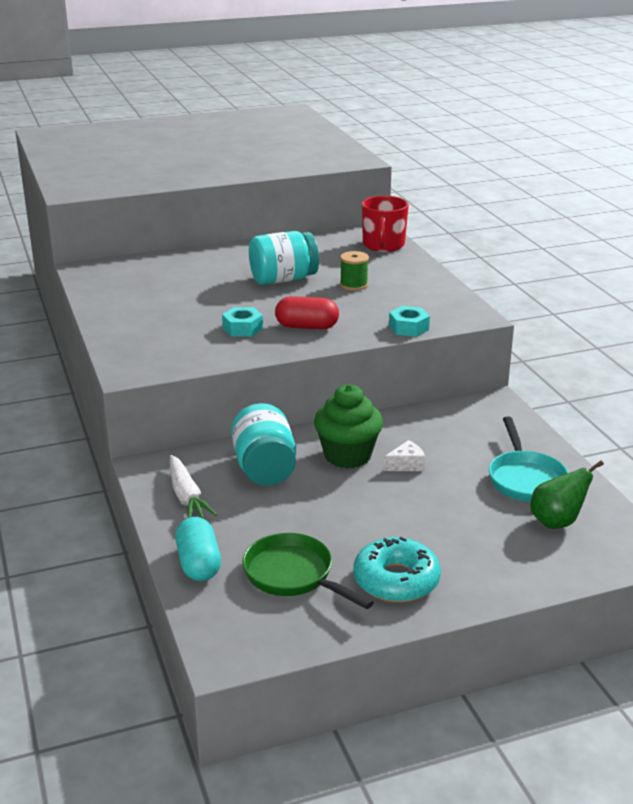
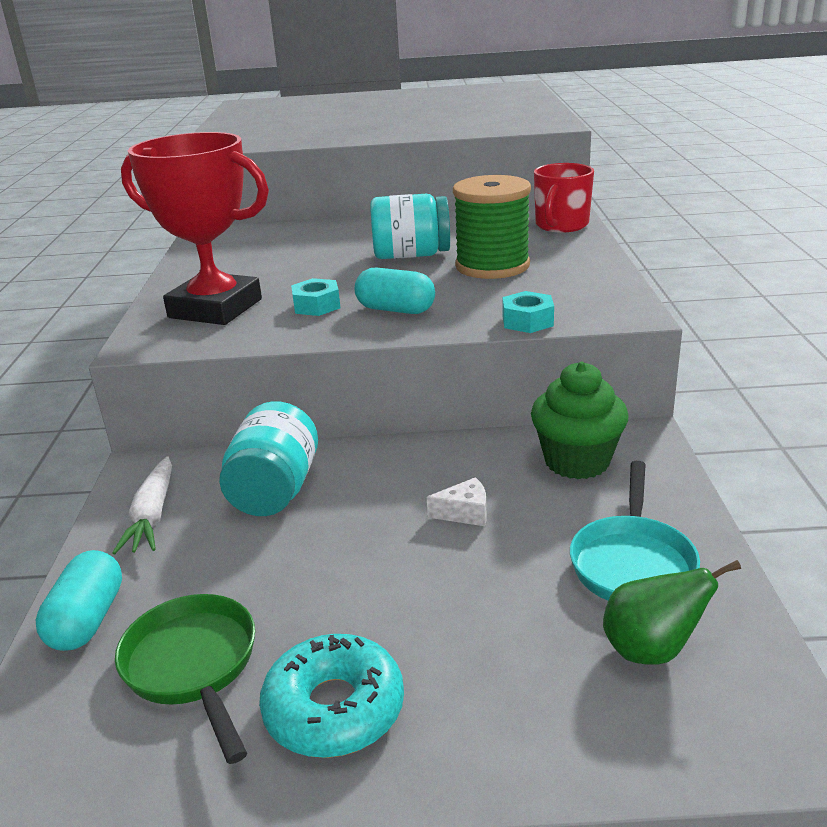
camera: 20 degrees right, 0 degrees up
(162, 337) = (215, 308): none -> red trophy
(307, 327) = (395, 310): red capsule -> turquoise capsule
(347, 455) = (393, 488): green cupcake -> green cupcake (577, 461)
(354, 285) = (492, 266): green spool -> green spool, size x2.04

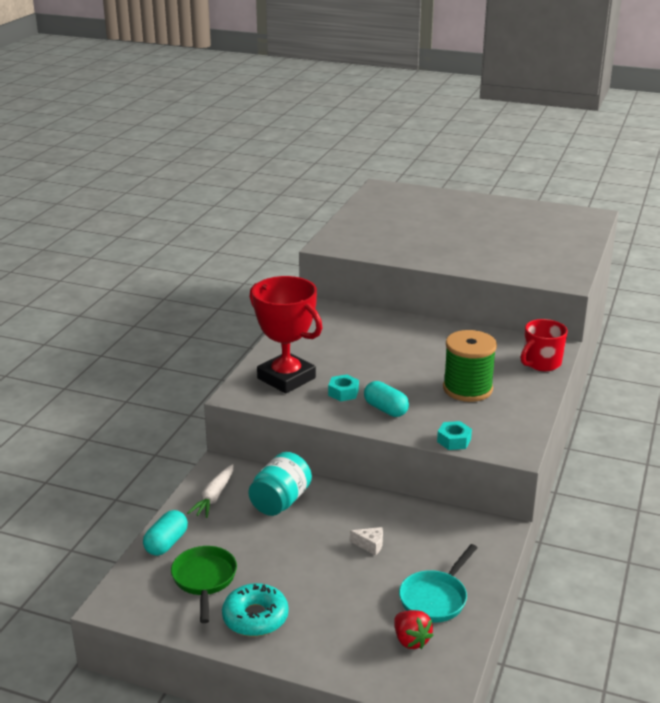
camera: 20 degrees right, 0 degrees up
(411, 255) = (424, 364): turquoise jar -> none
(577, 461) = (451, 534): green cupcake -> none
(652, 650) = (411, 640): green pear -> red strawberry

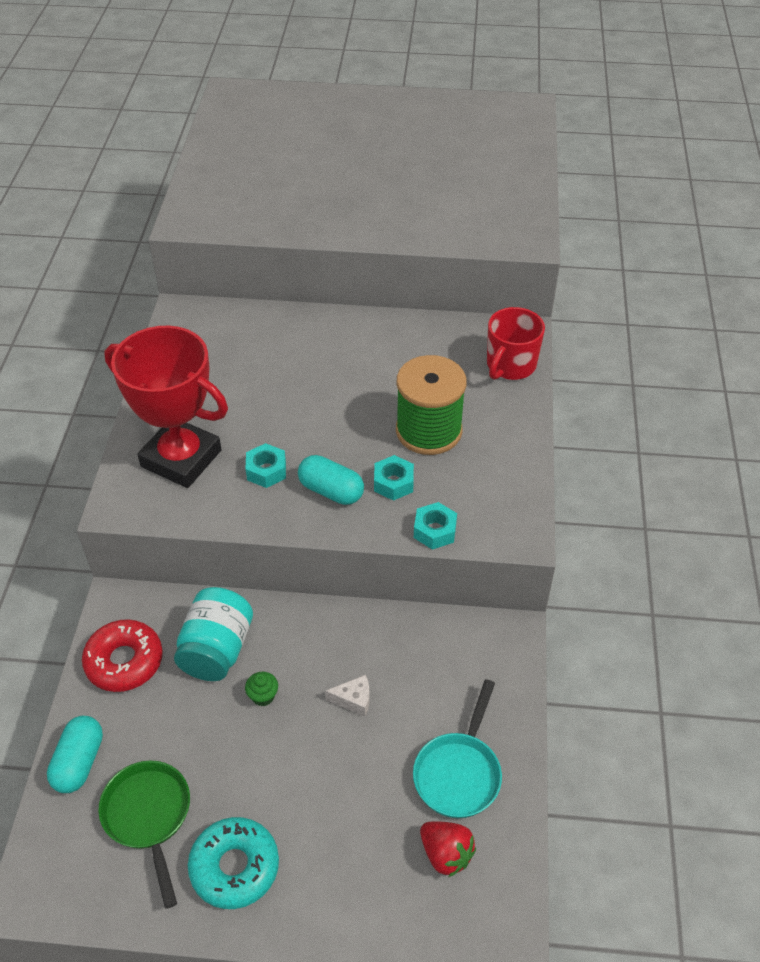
camera: 15 degrees left, 20 degrees up
(214, 497) = (124, 661): white carrot -> red donut
(305, 531) = (263, 696): none -> green cupcake
(432, 412) = (393, 483): none -> turquoise nut

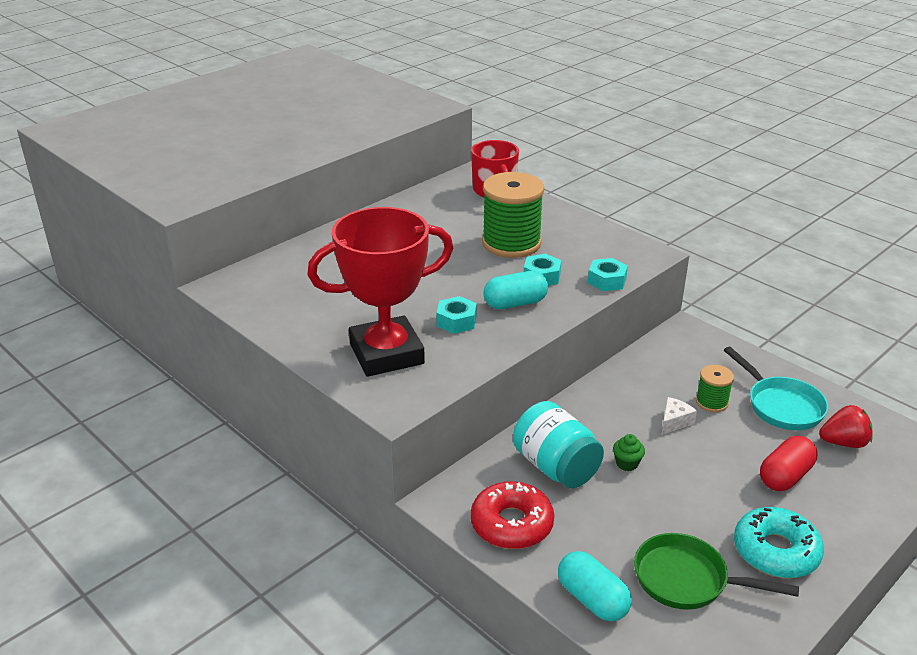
camera: 50 degrees left, 15 degrees down
(348, 827) = (785, 476): none -> red capsule
(411, 713) = (711, 402): none -> green spool

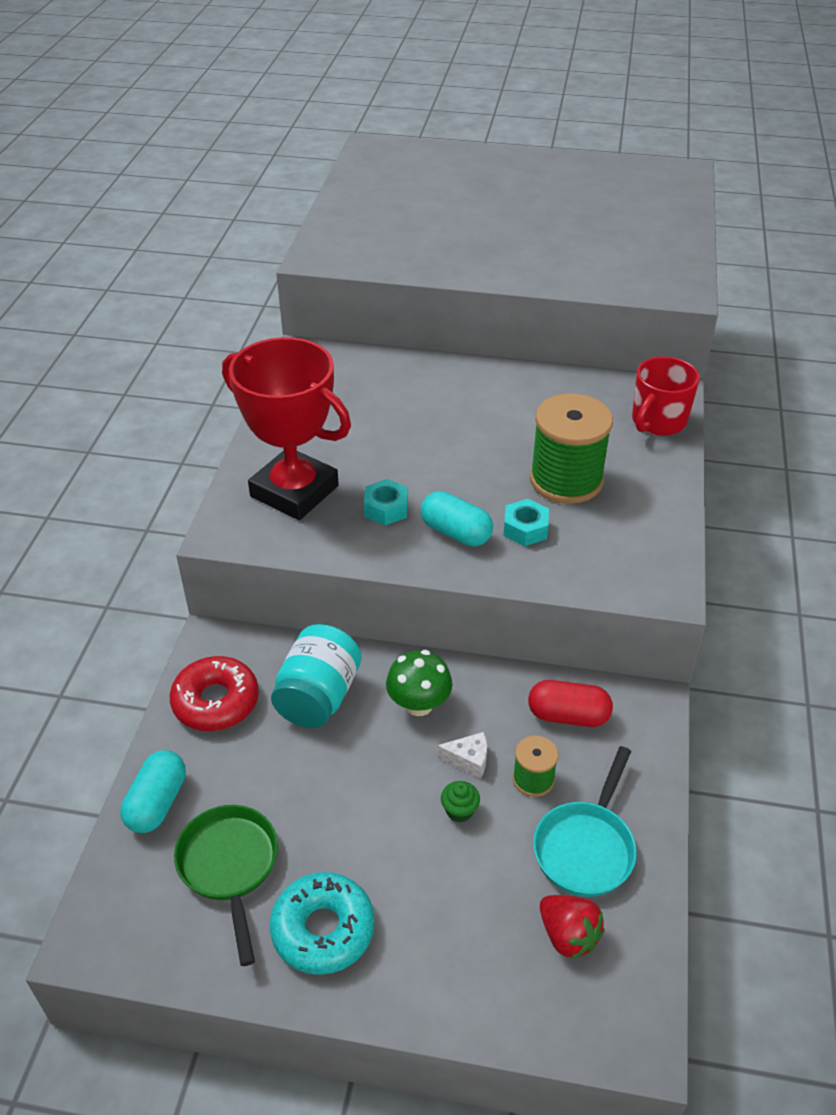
camera: 55 degrees right, 10 degrees up
(606, 422) = (419, 704): none -> green mushroom
(607, 281) = (569, 579): turquoise nut -> none
(627, 463) = (366, 748): green cupcake -> green cupcake (459, 811)
(785, 476) = (456, 896): red capsule -> red capsule (568, 715)

